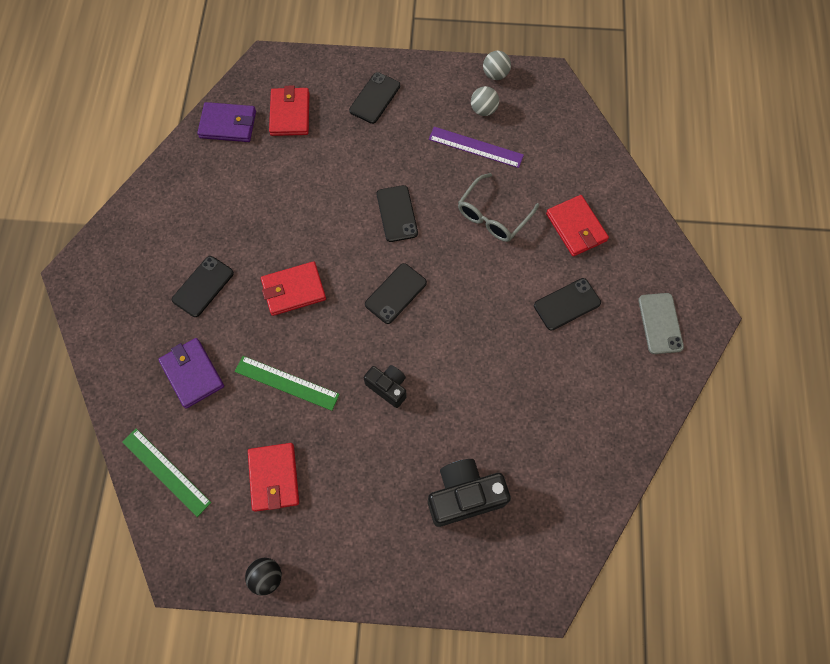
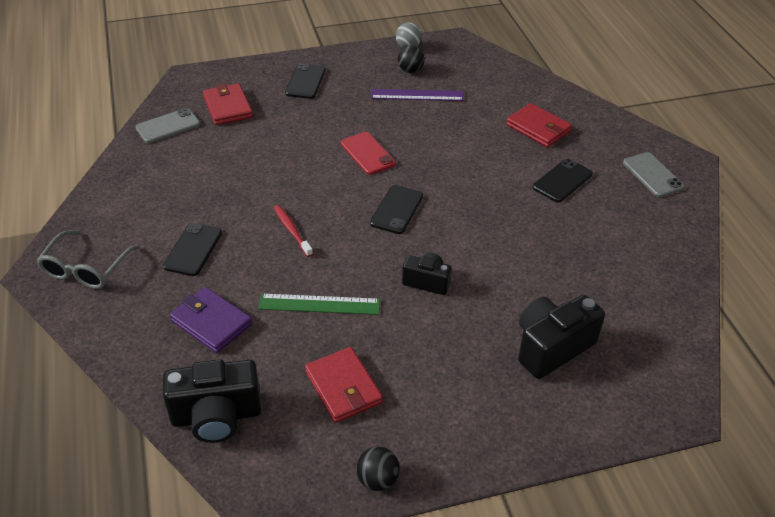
camera: 20 degrees left, 25 degrees down
(166, 472) = (216, 416): green ruler -> black camera
(228, 124) = (168, 126): purple wallet -> grey phone
(294, 290) = (292, 230): red wallet -> red toothbrush
(397, 213) = (367, 153): black phone -> red phone
(483, 110) = (410, 70): grey ball -> black ball
(493, 216) = (459, 136): grey glasses -> grey glasses (86, 269)

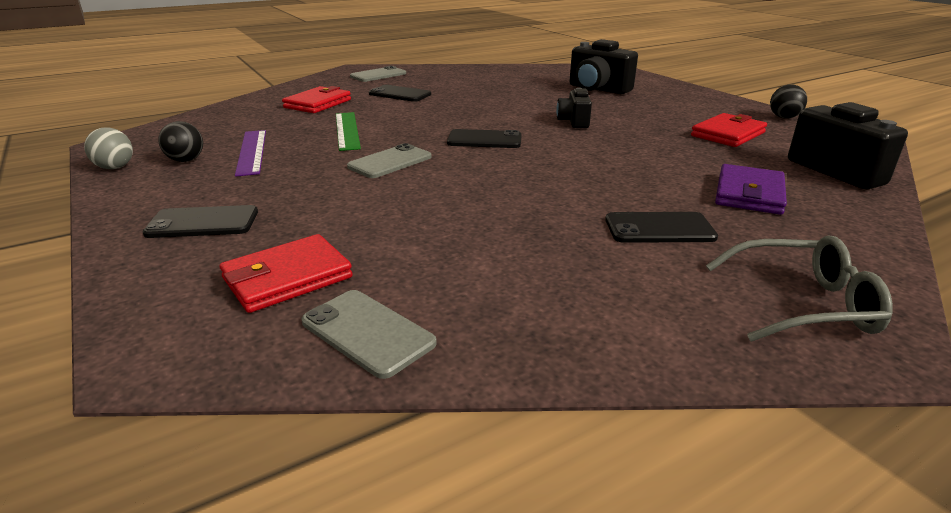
camera: 105 degrees left, 15 degrees down
(292, 230) = (562, 179): red toothbrush -> none
(319, 304) = (653, 153): green ruler -> green ruler (347, 130)
(367, 153) = (390, 162): red phone -> grey phone

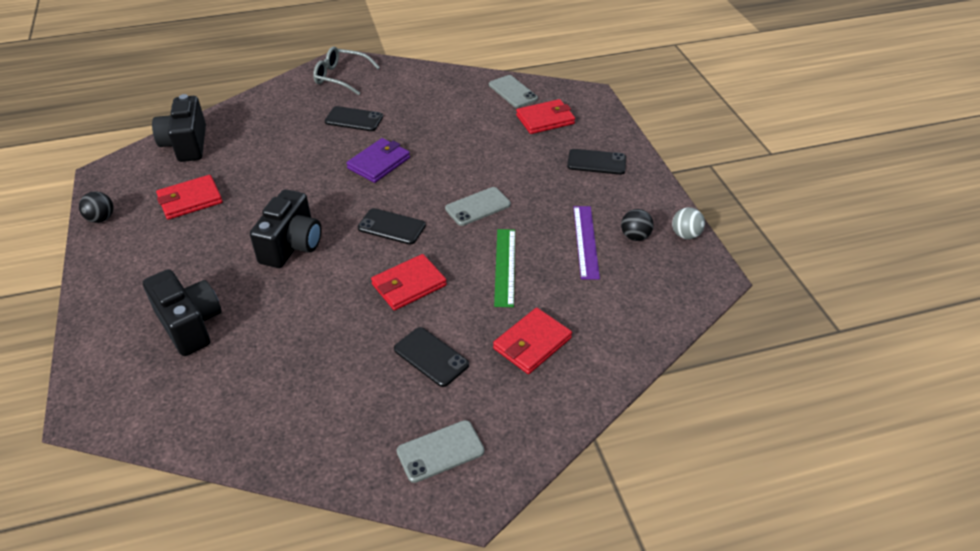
camera: 165 degrees left, 15 degrees up
(439, 115) = (409, 285): none -> red wallet
(574, 122) = (292, 245): black camera -> black camera, size x1.68
(749, 194) = (274, 135): purple wallet -> purple wallet (379, 163)

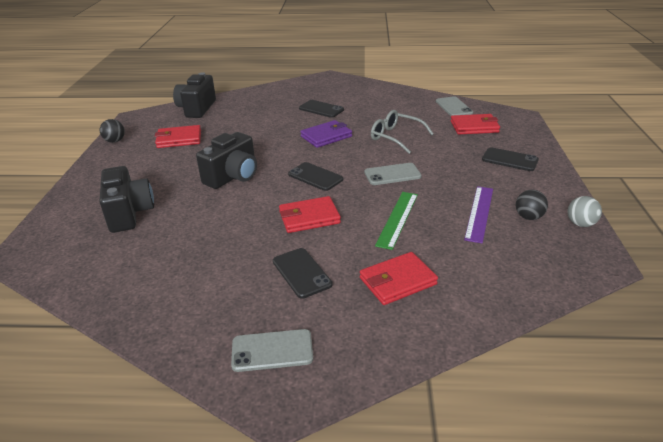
camera: 20 degrees right, 10 degrees down
(341, 77) = (324, 85): grey glasses -> grey glasses (395, 137)

